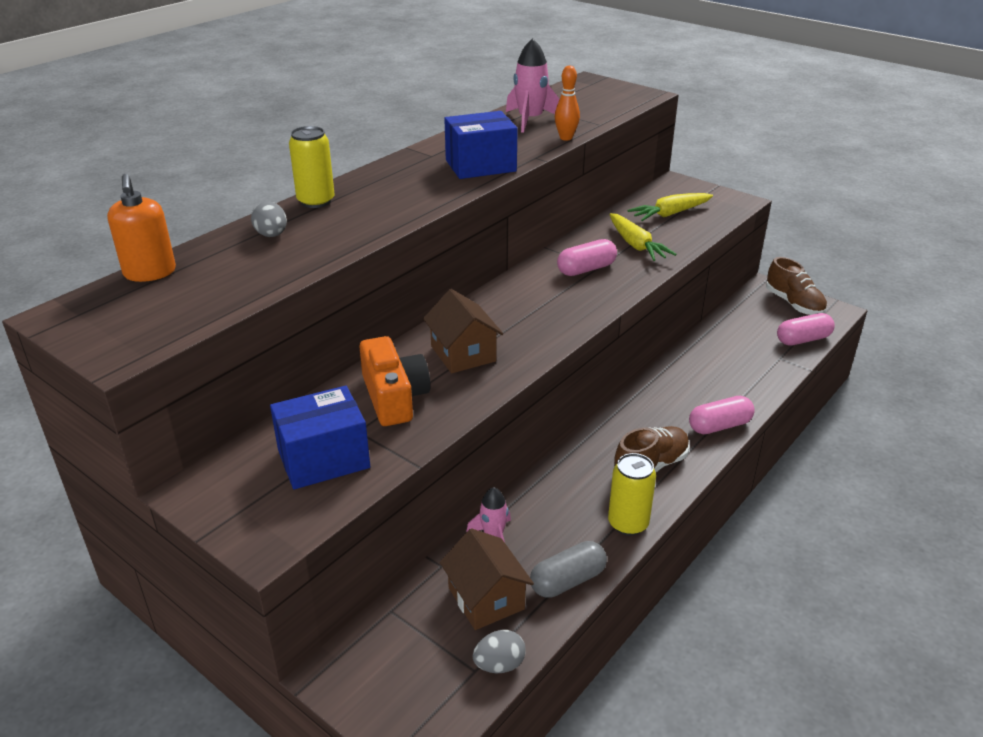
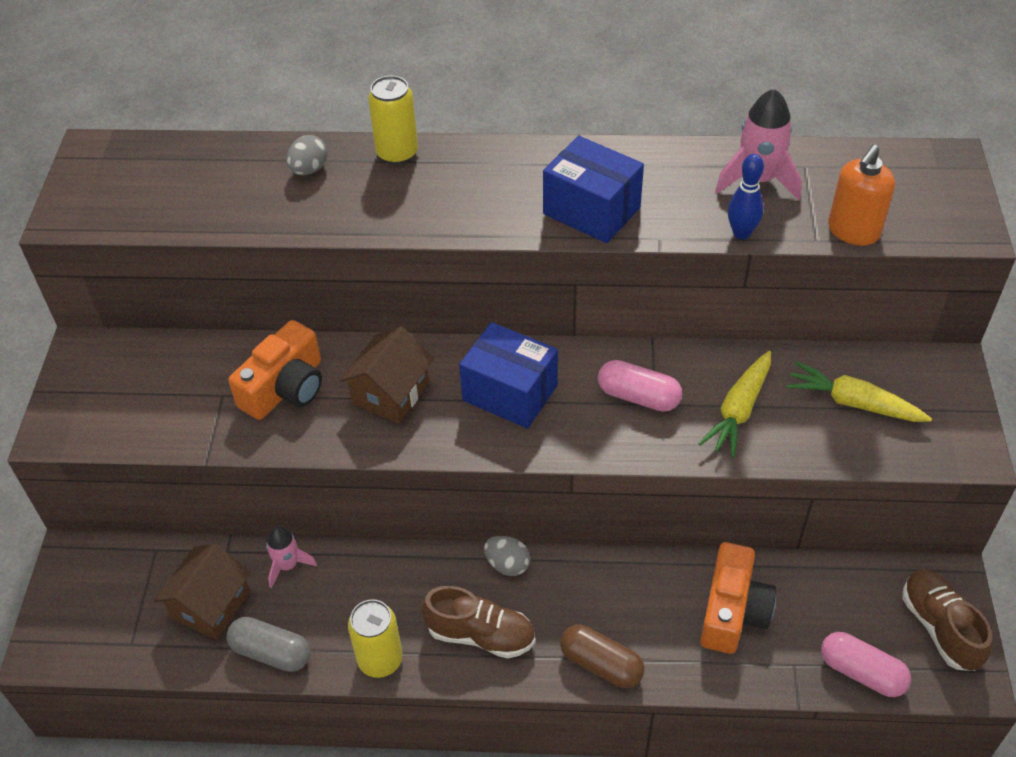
camera: 55 degrees right, 15 degrees up
(150, 273) = (188, 148): orange soap dispenser -> orange soap dispenser (853, 231)
(323, 459) = (171, 398): blue box -> blue box (510, 393)
(499, 664) = (146, 657): grey egg -> grey egg (507, 564)
(566, 138) = (741, 233): orange bowling pin -> blue bowling pin
(719, 426) = (601, 664): pink capsule -> brown capsule
(724, 361) = (733, 611): none -> orange camera
(794, 304) = (939, 627): brown shoe -> brown shoe turned 135 degrees clockwise

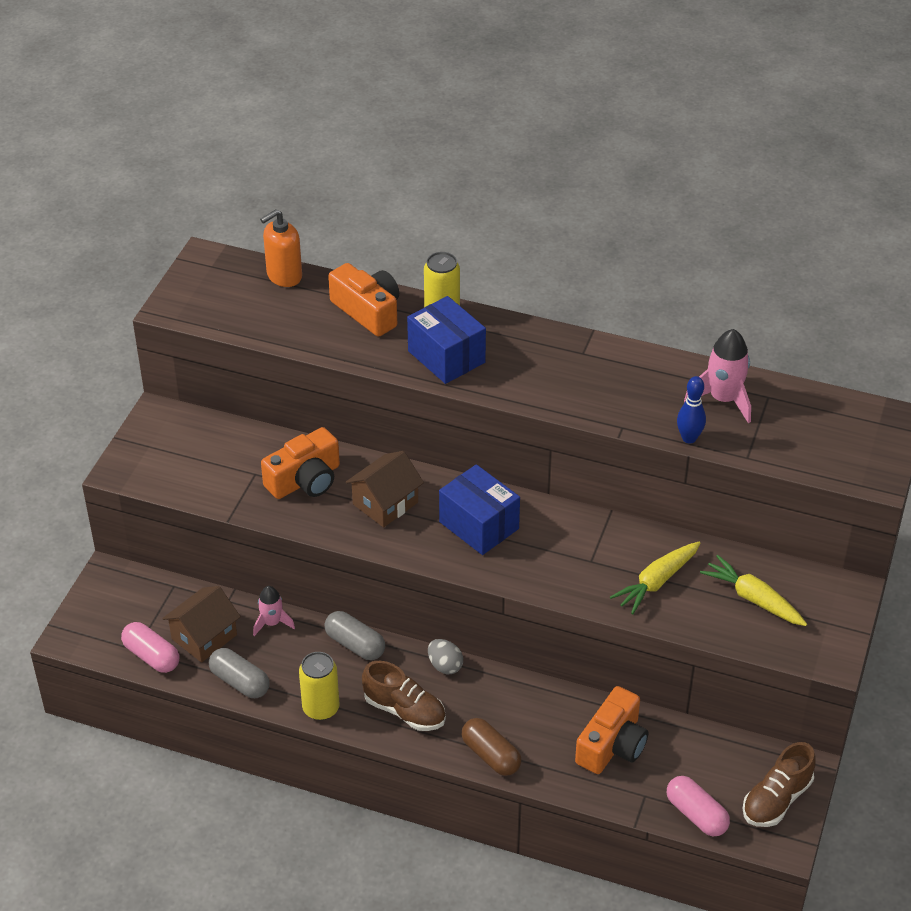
camera: 15 degrees right, 5 degrees down
(309, 169) = (368, 311): grey egg -> orange camera
(394, 566) = (355, 644): none -> grey capsule
(591, 210) = (577, 394): blue box -> blue box (446, 357)
(638, 396) = (580, 552): pink capsule -> pink capsule (152, 656)
(853, 231) = (780, 457): orange soap dispenser -> orange soap dispenser (284, 276)
(939, 627) = (776, 799): brown shoe -> brown shoe turned 135 degrees counterclockwise

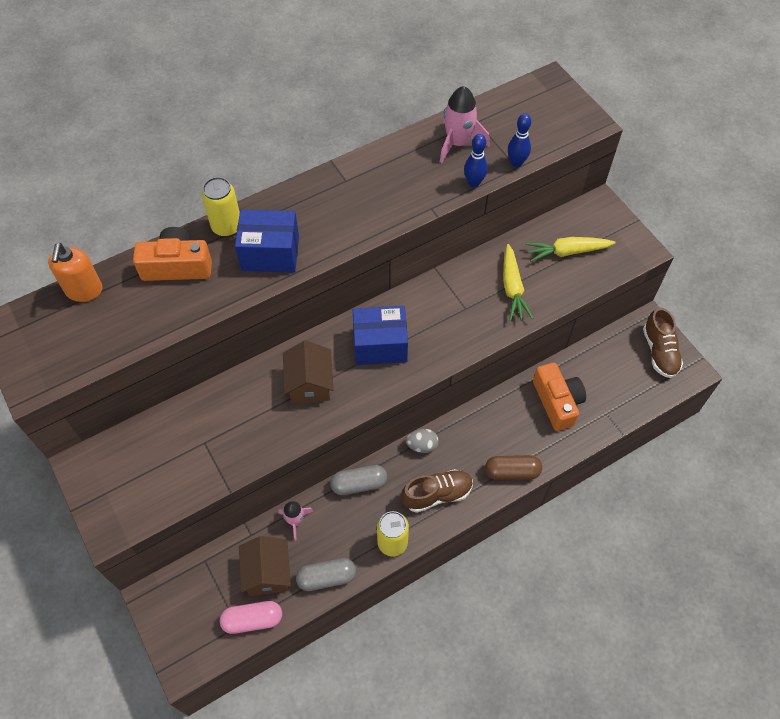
camera: 50 degrees left, 15 degrees up
(305, 480) = (241, 416): orange camera -> none
(696, 814) = (639, 398): pink capsule -> none
(752, 454) = (516, 163): none -> blue bowling pin

